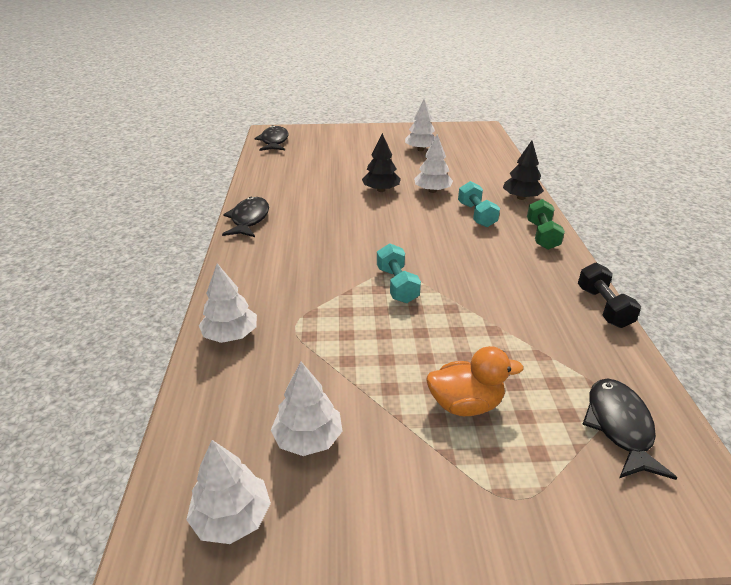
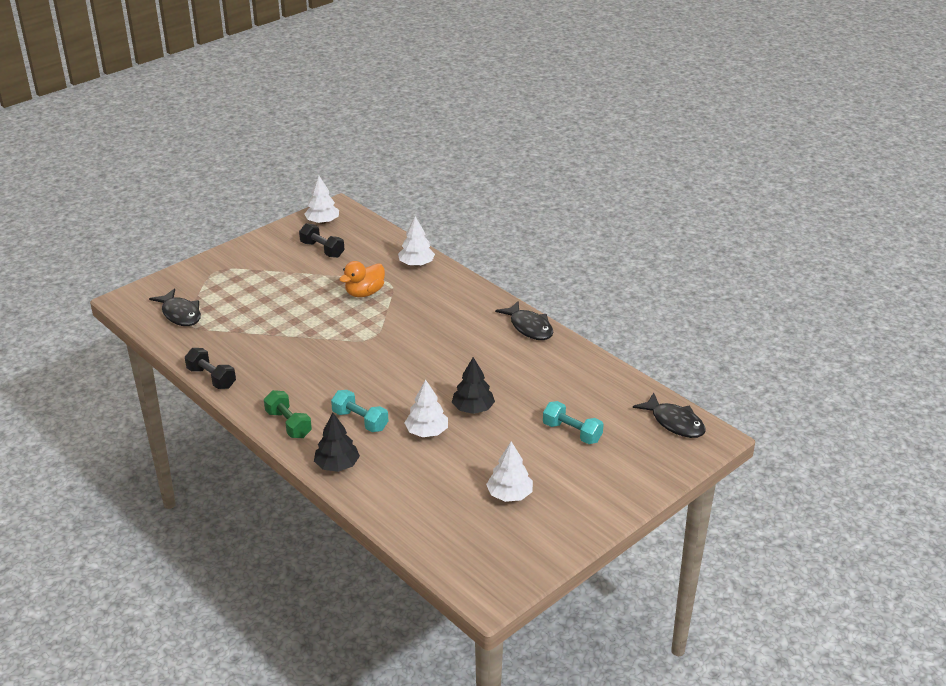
camera: 140 degrees right, 0 degrees up
(308, 438) = (322, 249): white tree -> black dumbbell
(397, 285) = (359, 330): turquoise dumbbell -> turquoise dumbbell (572, 432)
(465, 404) = (262, 290): orange duck -> orange duck (364, 293)

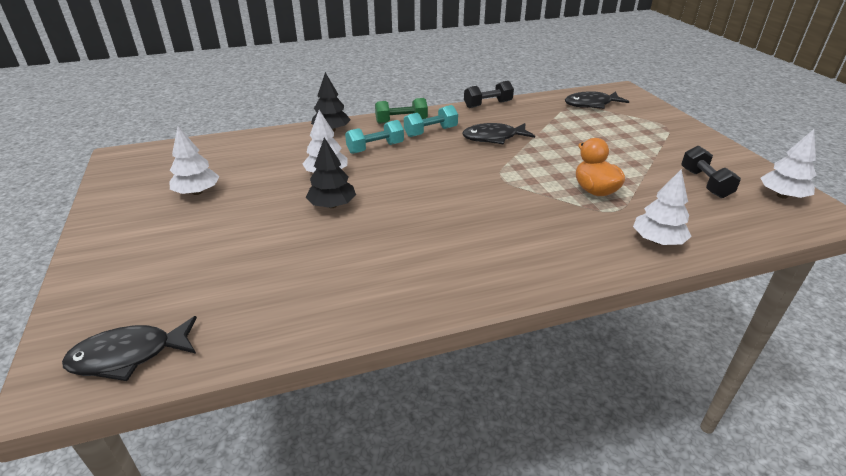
camera: 115 degrees right, 0 degrees up
(322, 249) = (705, 183): black dumbbell -> black dumbbell turned 75 degrees counterclockwise
(529, 327) = (451, 293): black fish -> black fish (493, 138)
(572, 432) = (224, 256): turquoise dumbbell -> turquoise dumbbell (431, 132)

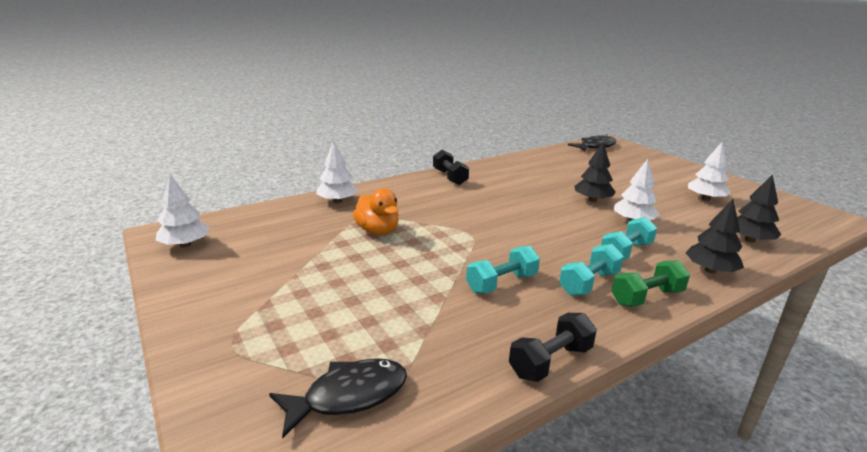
camera: 165 degrees right, 10 degrees down
(254, 146) = (749, 240): none -> black tree
(493, 138) = (502, 283): black fish -> turquoise dumbbell
(705, 183) = (257, 249): black dumbbell -> black dumbbell (450, 177)

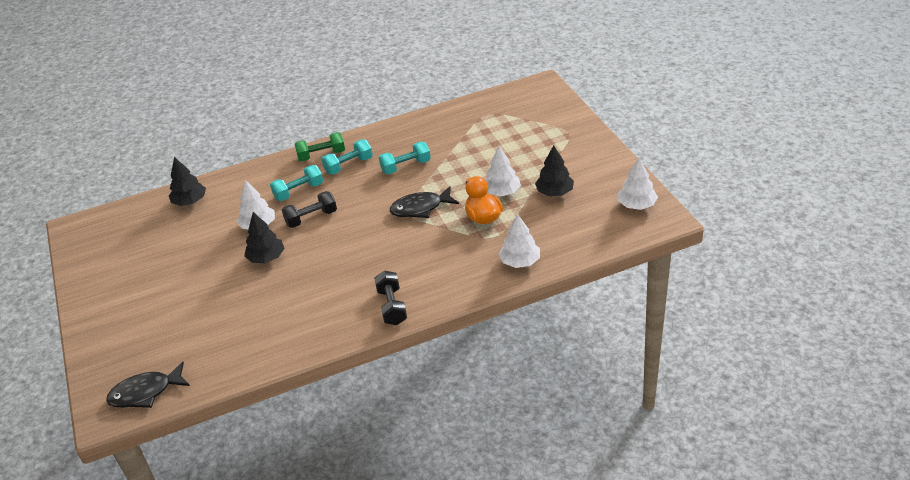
camera: 165 degrees left, 15 degrees up
(348, 396) = (505, 110): black fish -> black fish (420, 208)
(550, 361) = (405, 122): black dumbbell -> black dumbbell (311, 218)
(705, 199) = (153, 258): white tree -> white tree (502, 192)
(710, 270) = (257, 174): black tree -> black tree (554, 192)

